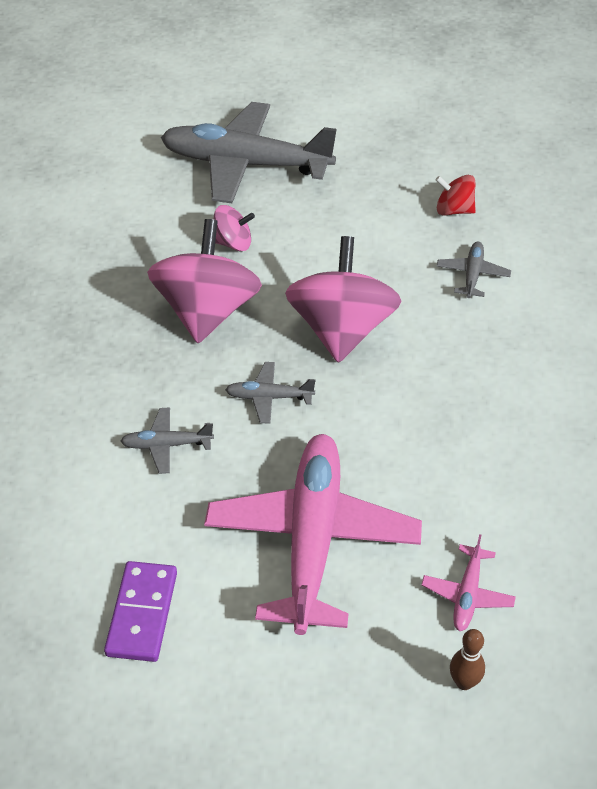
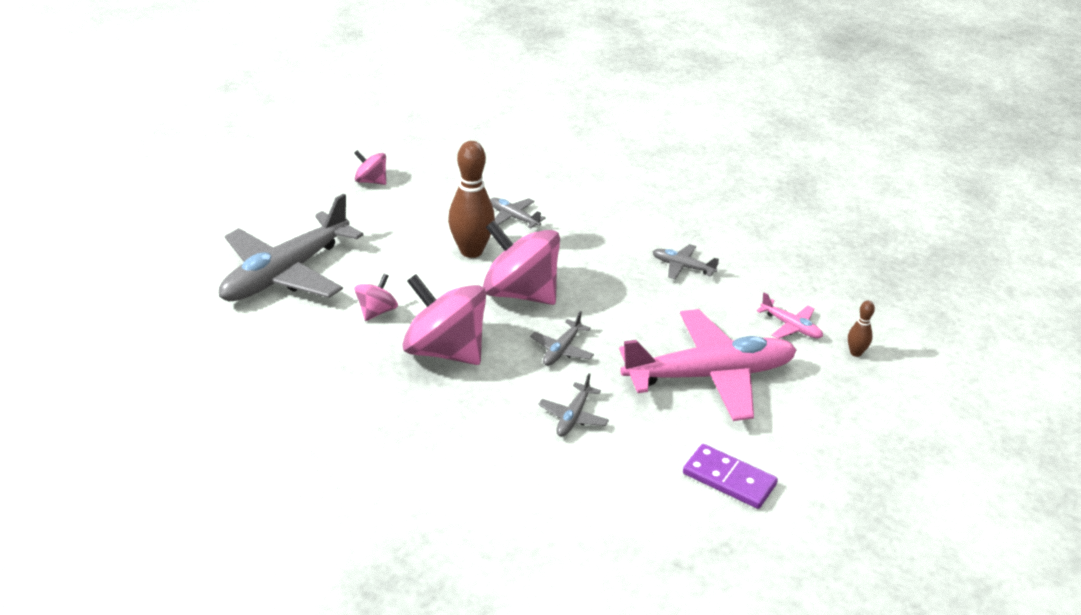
camera: 65 degrees left, 10 degrees down
(312, 540) = (709, 375): pink plane -> pink plane turned 135 degrees clockwise
(383, 267) = (471, 251): none -> brown bowling pin
(440, 152) = (371, 181): none -> pink spinning top
(454, 210) = (440, 200): red spinning top -> none
(504, 449) = (682, 267): none -> grey plane

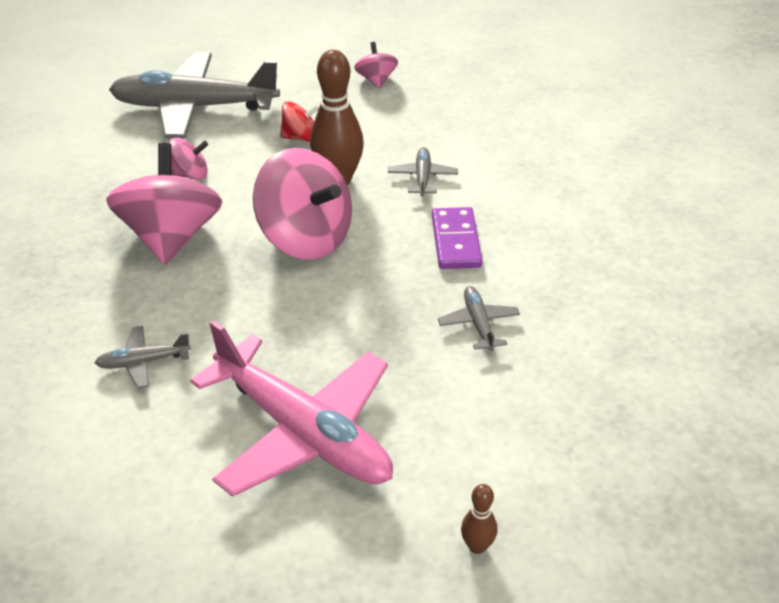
camera: 55 degrees right, 5 degrees up
(397, 244) = (300, 137): none -> red spinning top
(520, 293) = (306, 238): pink spinning top -> pink spinning top turned 135 degrees clockwise
(562, 350) = (242, 305): grey plane -> none
(729, 479) = (133, 528): purple domino -> purple domino (455, 241)
(791, 326) = (466, 461): pink plane -> none

